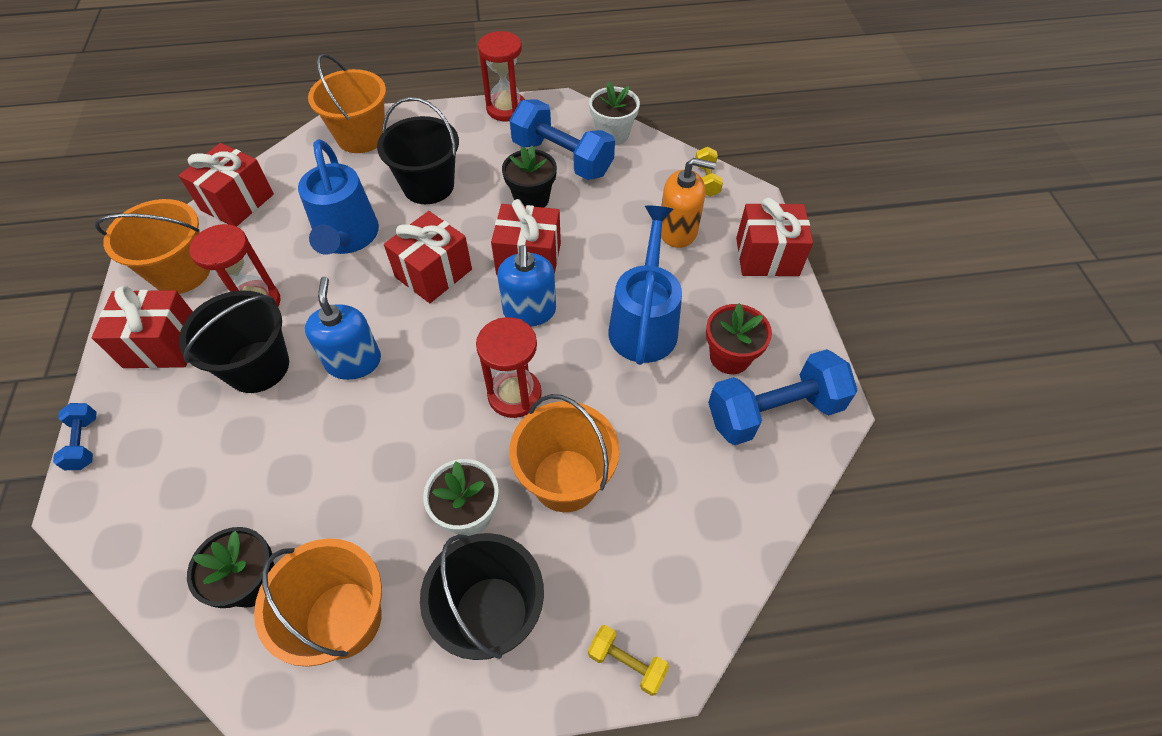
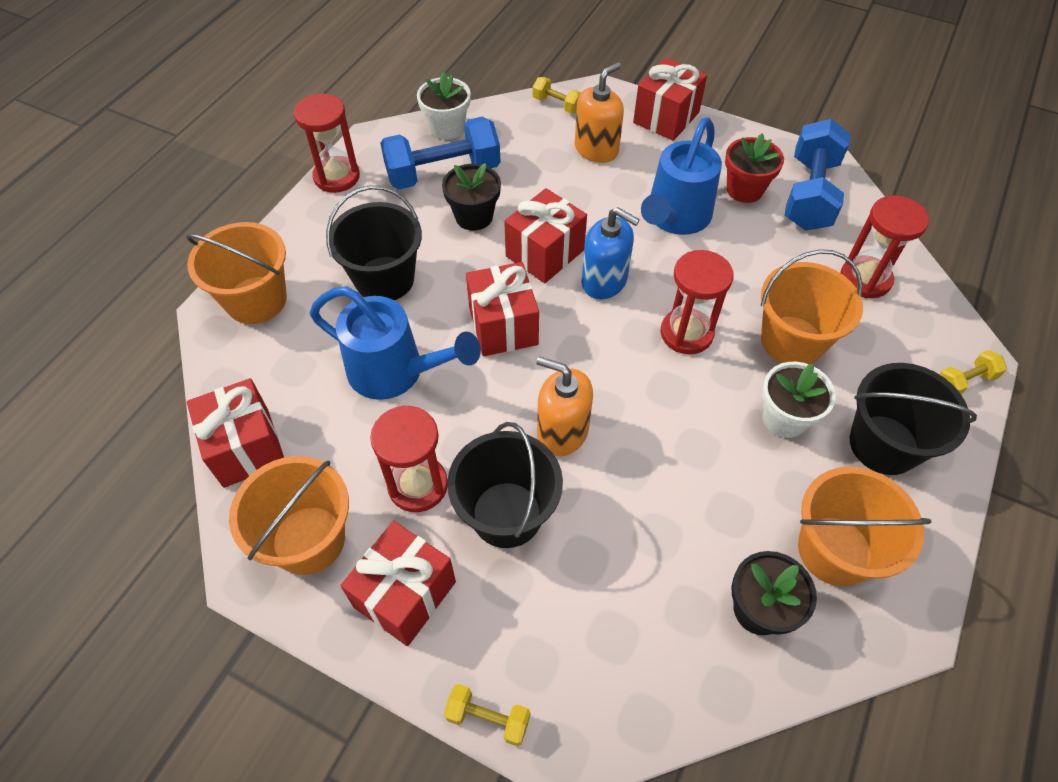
camera: 55 degrees left, 0 degrees up
(85, 443) = (488, 718): blue dumbbell -> yellow dumbbell
(353, 362) = (562, 432): blue soap dispenser -> orange soap dispenser
(644, 323) = (675, 218): blue watering can -> blue watering can turned 105 degrees counterclockwise
(697, 510) = (865, 279): none -> red hourglass

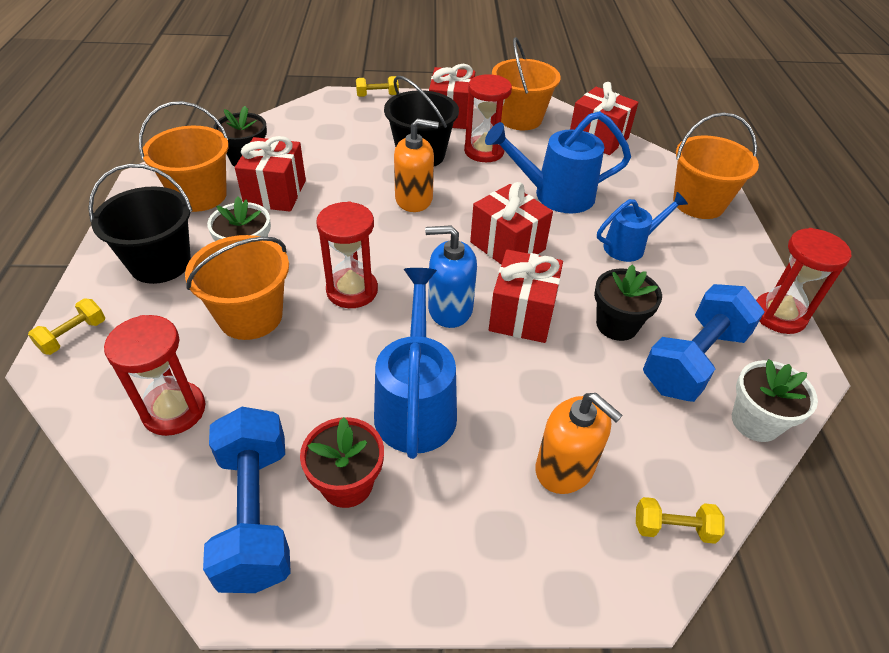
camera: 150 degrees right, 10 degrees down
(384, 279) = (630, 246): black bucket -> blue watering can
(596, 149) = (565, 468): orange soap dispenser -> orange soap dispenser turned 60 degrees counterclockwise
(666, 118) = (511, 578): red gift -> red gift (275, 193)

